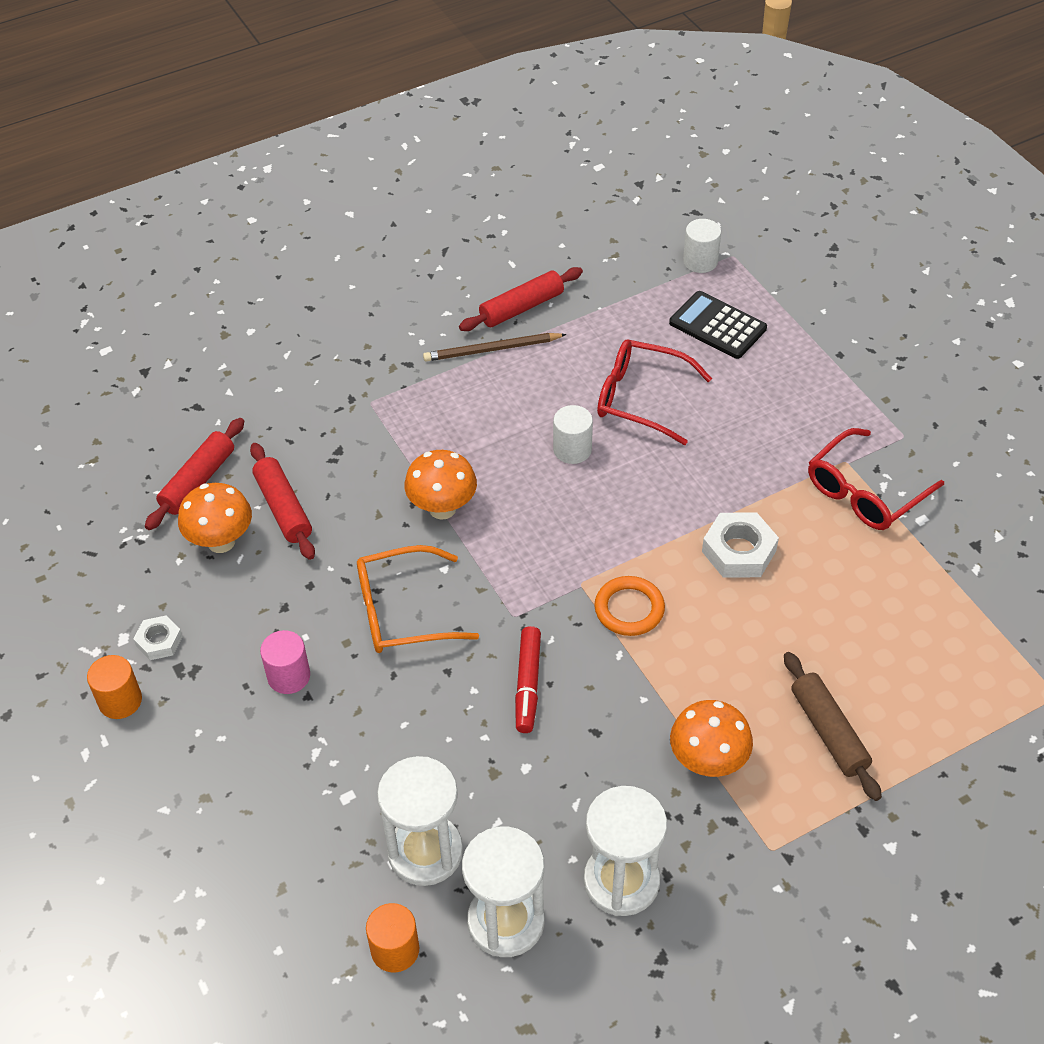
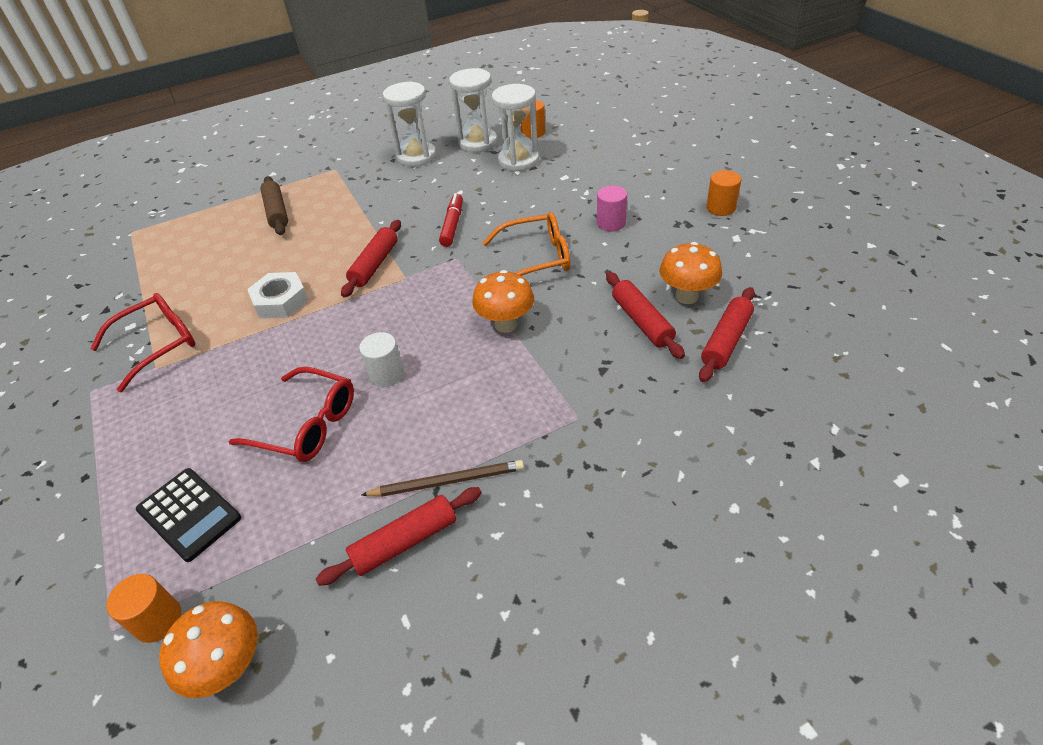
camera: 175 degrees left, 5 degrees down
(159, 641) = (709, 237): white nut -> none
(629, 609) = (374, 265): orange ring -> red rolling pin
(700, 261) = (158, 620): white cylinder -> orange cylinder
(707, 762) = (353, 197): orange mushroom -> orange mushroom (229, 667)

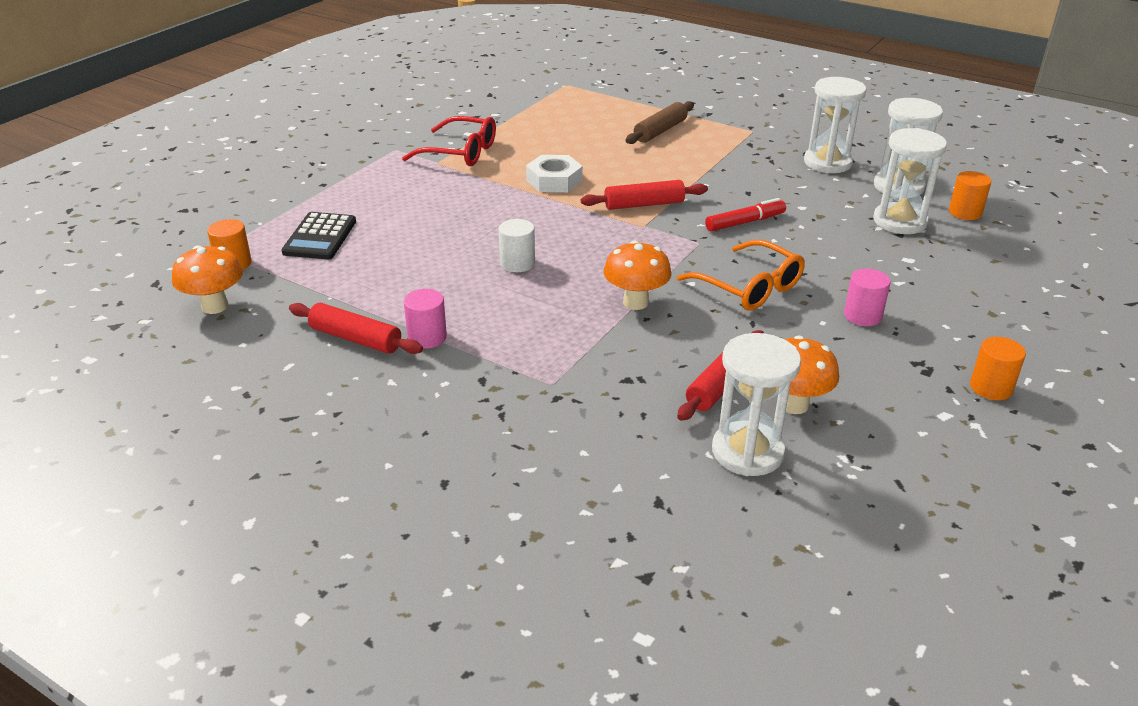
camera: 55 degrees right, 10 degrees down
(306, 424) = (434, 249): red glasses -> none
(447, 481) = (427, 337): brown pencil -> pink cylinder
(726, 341) = (747, 452): red rolling pin -> white hourglass

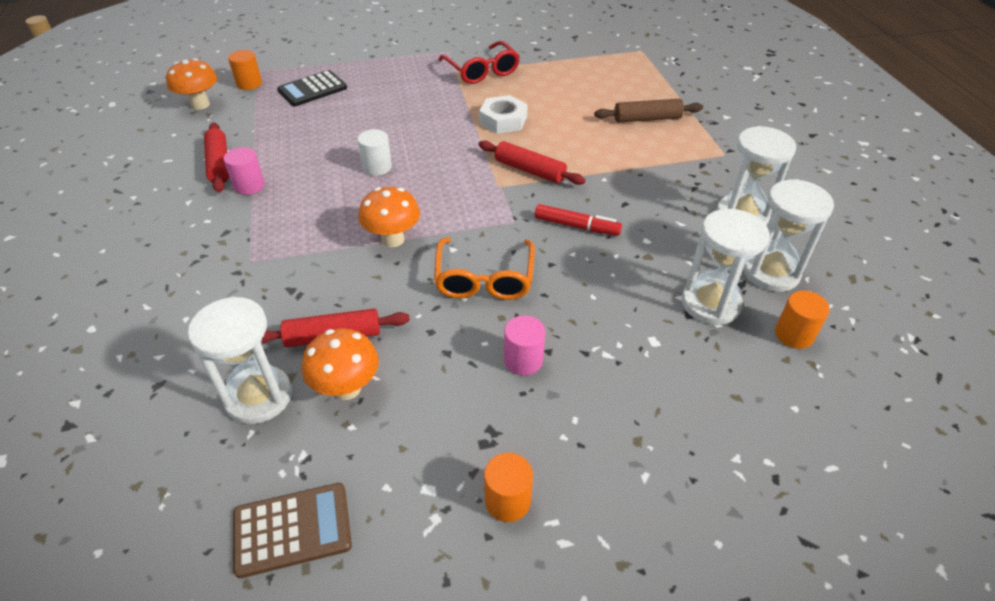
camera: 45 degrees right, 10 degrees up
(918, 494) = (292, 529): none -> brown calculator

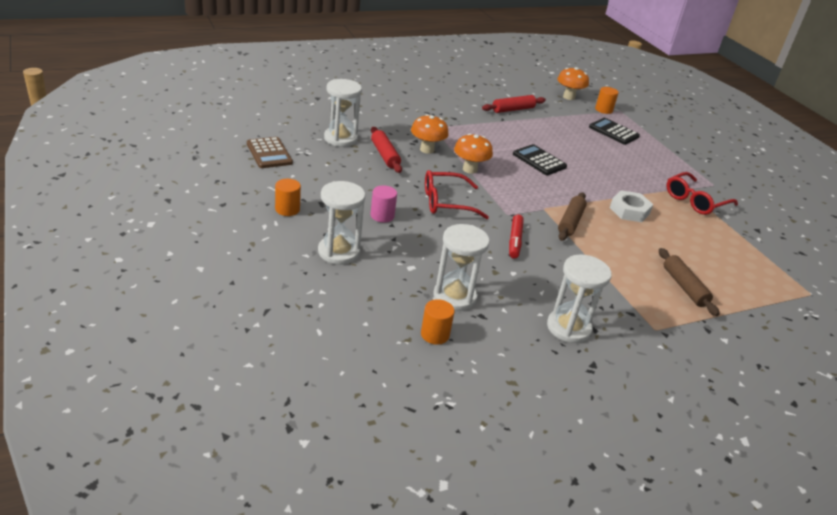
camera: 75 degrees right, 10 degrees down
(249, 186) = (497, 120): pink cylinder -> none
(347, 388) = (350, 161): orange mushroom -> orange mushroom (427, 149)
(377, 167) = (539, 160): white cylinder -> black calculator
(484, 278) = (447, 202): orange glasses -> red glasses
(530, 170) = (570, 222): red rolling pin -> brown rolling pin
(770, 272) = (501, 333): white hourglass -> white hourglass (339, 252)

